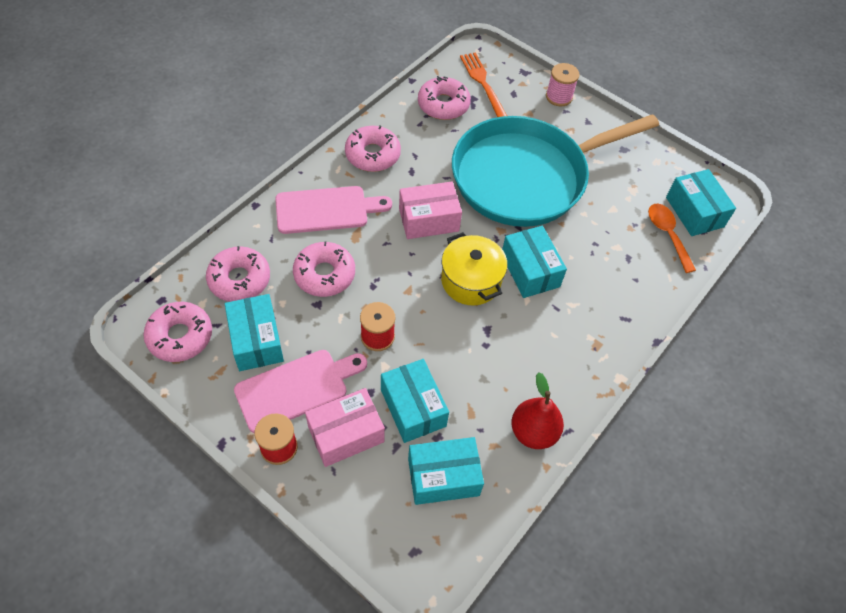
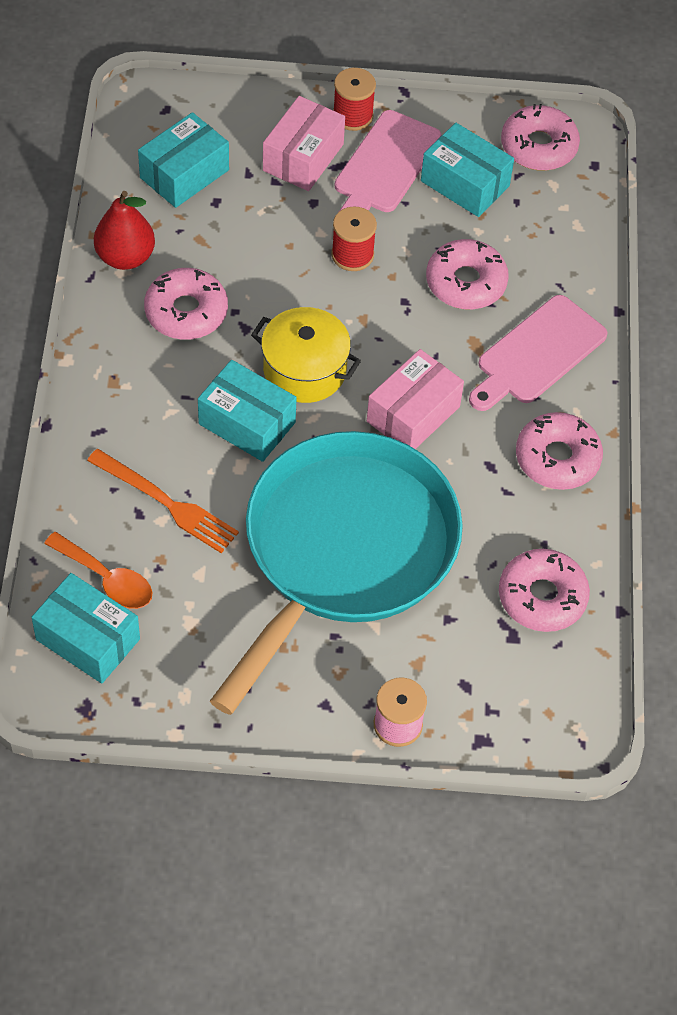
camera: 145 degrees right, 0 degrees up
(239, 279) = (544, 226): pink donut -> pink donut (186, 312)
(413, 408) = (260, 212): turquoise box -> none
(484, 85) = (518, 672): orange fork -> orange fork (166, 503)

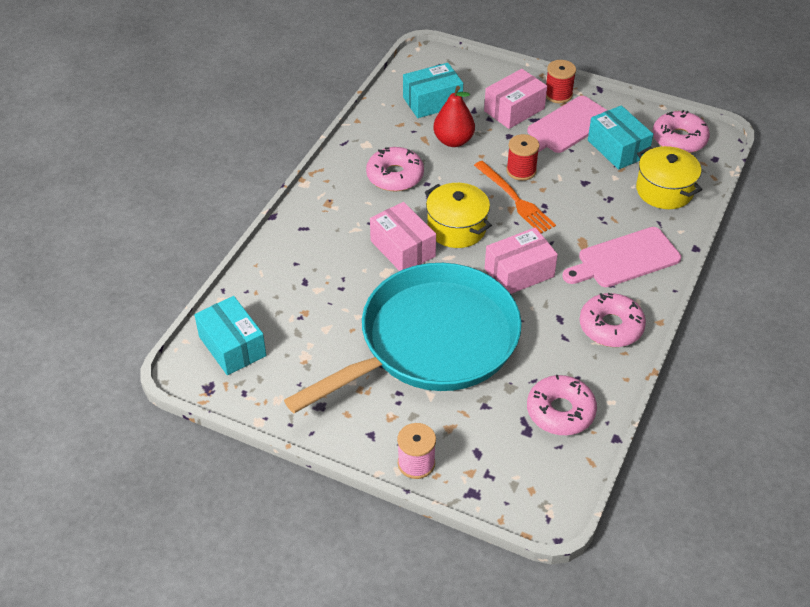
camera: 25 degrees right, 10 degrees down
(107, 579) = (264, 314): orange spoon -> none
(125, 257) = (371, 137): red pear -> red pear (453, 141)
(166, 503) = (325, 280): orange fork -> orange fork (515, 199)
(247, 423) = (402, 248): turquoise box -> pink box
(466, 282) = (592, 205): pink donut -> none
(549, 233) = (664, 190): none -> yellow pot

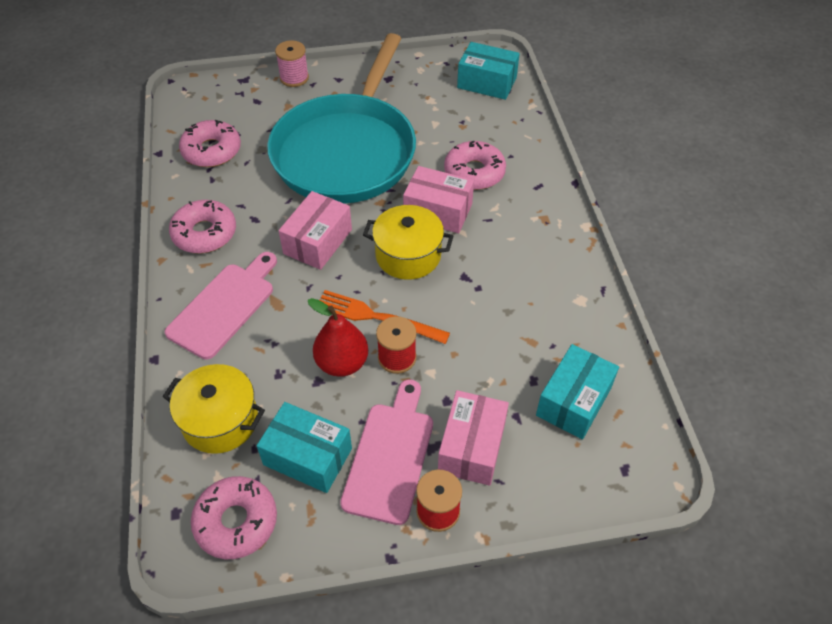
camera: 145 degrees right, 5 degrees up
(395, 176) = (515, 279): pink donut -> pink donut (474, 172)
(453, 141) = (499, 356): red pear -> red pear (342, 363)

